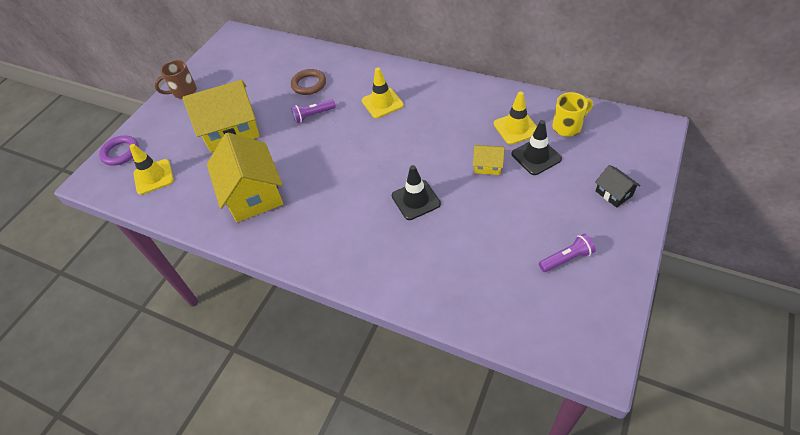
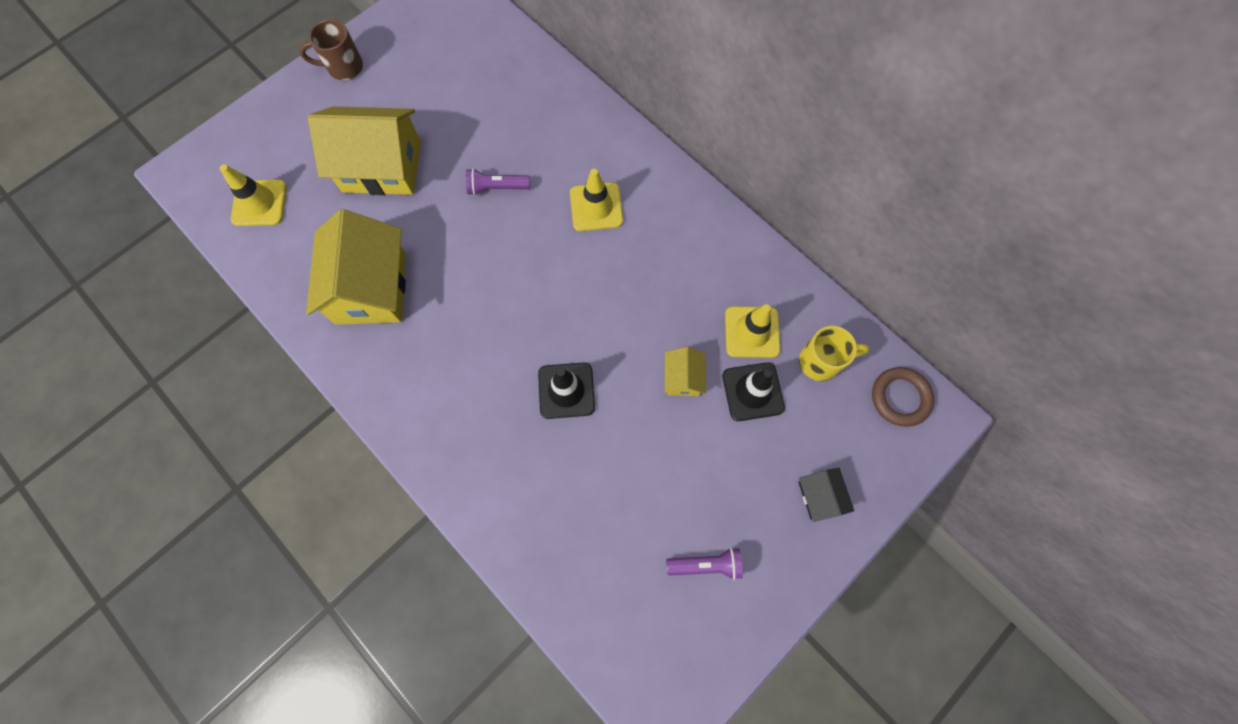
camera: 15 degrees right, 20 degrees up
(120, 153) = (231, 142): purple ring -> none
(309, 84) = (513, 128): brown ring -> brown ring (900, 398)
(488, 166) = (683, 378): yellow house -> yellow house turned 60 degrees clockwise

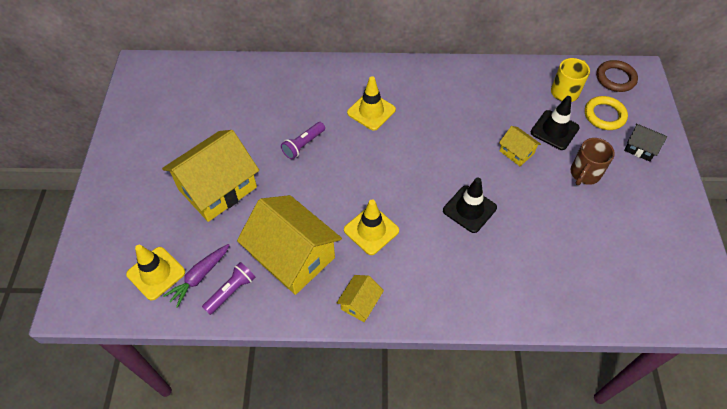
camera: 45 degrees left, 15 degrees down
(285, 237) = (199, 276): none -> purple carrot
(344, 67) = (123, 156): brown mug -> brown mug (584, 174)
(374, 383) = (360, 303): none -> yellow house
(706, 564) = (636, 224): purple flashlight -> purple flashlight (231, 291)
(752, 332) = (520, 105): yellow traffic cone -> yellow traffic cone (371, 230)
(829, 426) = (604, 115): none -> yellow ring

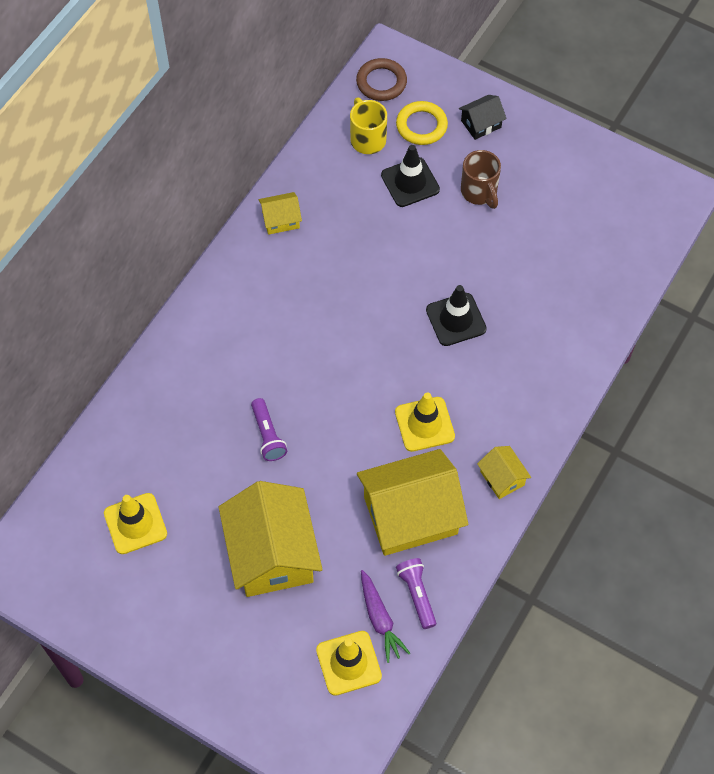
camera: 60 degrees left, 5 degrees up
(371, 111) = (266, 341): yellow traffic cone -> yellow traffic cone (135, 523)
(516, 152) = (415, 234): yellow house -> yellow house (281, 220)

